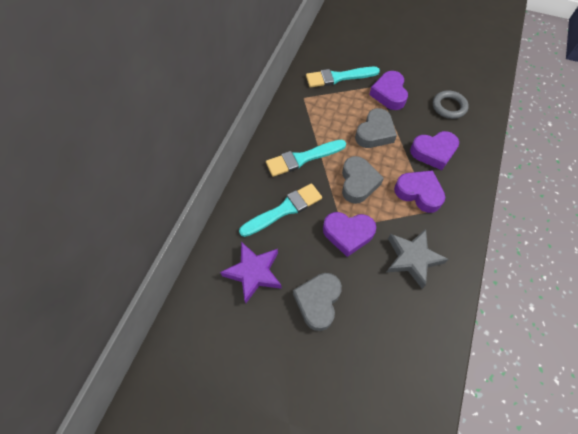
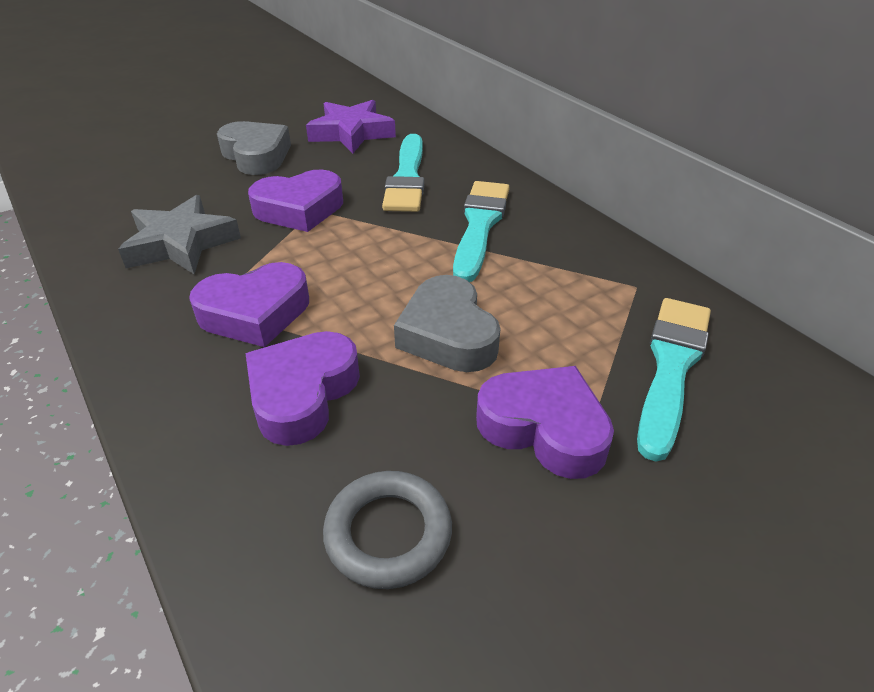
camera: 125 degrees right, 20 degrees down
(348, 234) = (299, 209): purple heart -> purple heart turned 150 degrees counterclockwise
(358, 183) = (365, 257): grey heart -> none

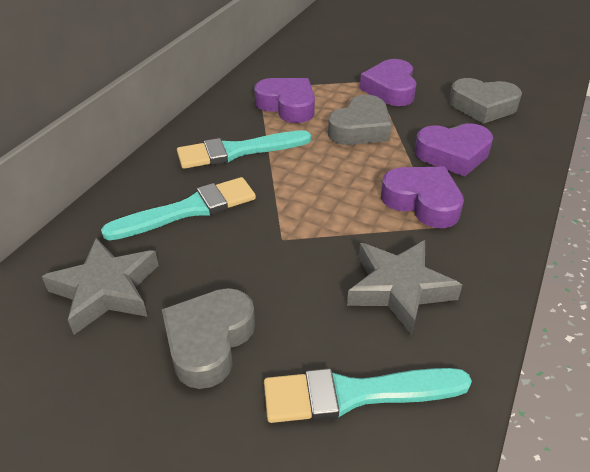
camera: 120 degrees left, 0 degrees up
(299, 209) = (289, 247): purple heart -> purple heart (287, 106)
(351, 133) = (106, 290): purple star -> grey star
(388, 533) = (482, 106): grey ring -> grey heart
(671, 367) = (317, 70): turquoise brush -> turquoise brush (355, 394)

